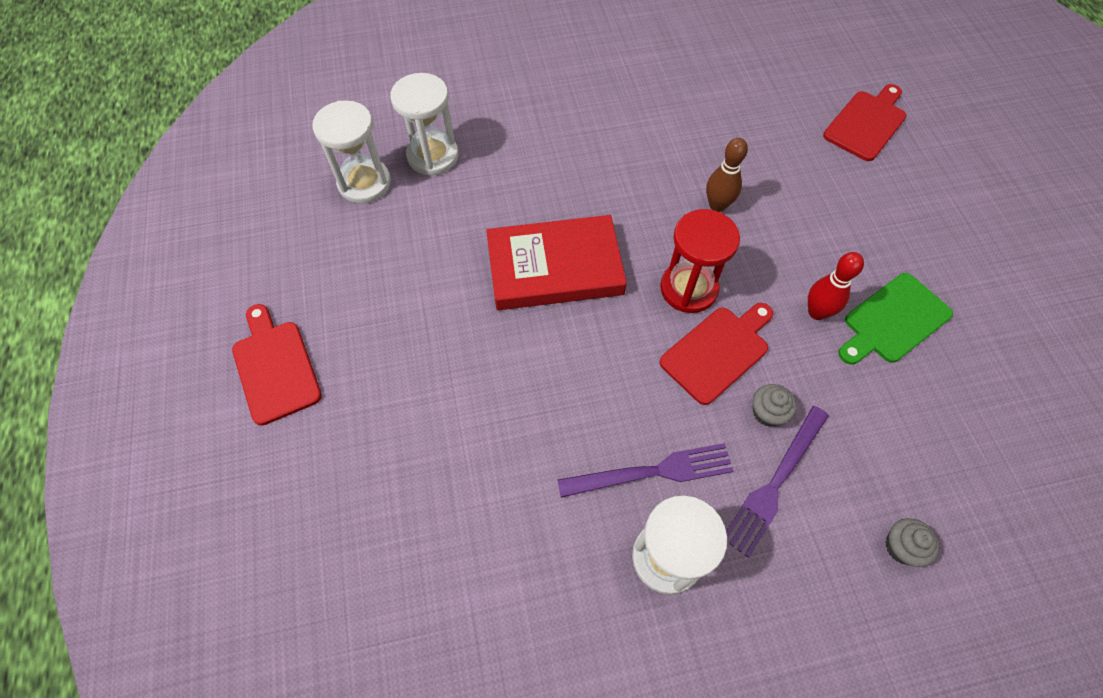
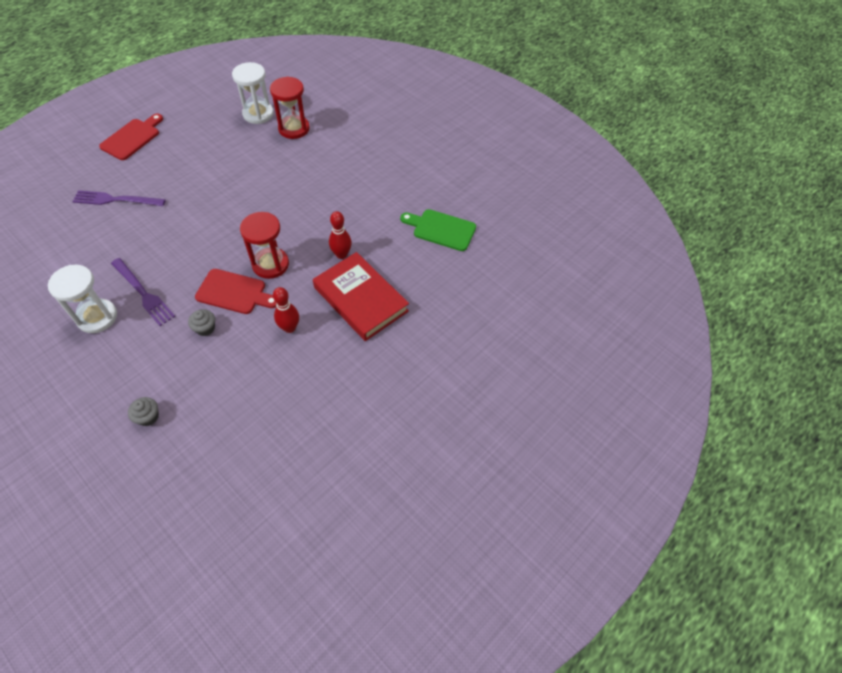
camera: 55 degrees right, 5 degrees down
(433, 156) = (294, 128): white hourglass -> red hourglass
(554, 268) = (250, 205): red book -> red book (361, 299)
(717, 205) = (341, 254): brown bowling pin -> red bowling pin
(775, 482) = (162, 346): purple fork -> purple fork (116, 200)
(866, 123) = (469, 303): red cutting board -> none
(893, 321) = (306, 367): green cutting board -> green cutting board (441, 229)

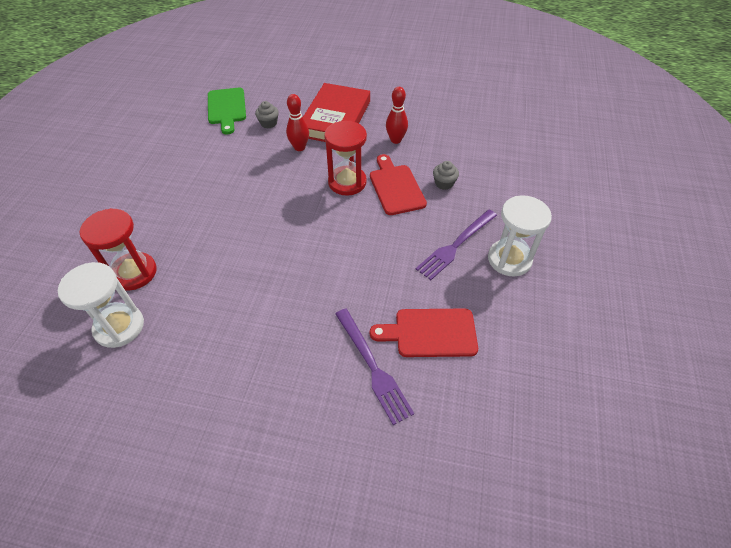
camera: 120 degrees left, 5 degrees down
(132, 138) = (251, 449): red cutting board -> red cutting board (430, 333)
(143, 293) = (455, 245): purple fork -> purple fork turned 150 degrees counterclockwise
(148, 417) = (537, 168): grey cupcake -> grey cupcake (268, 123)

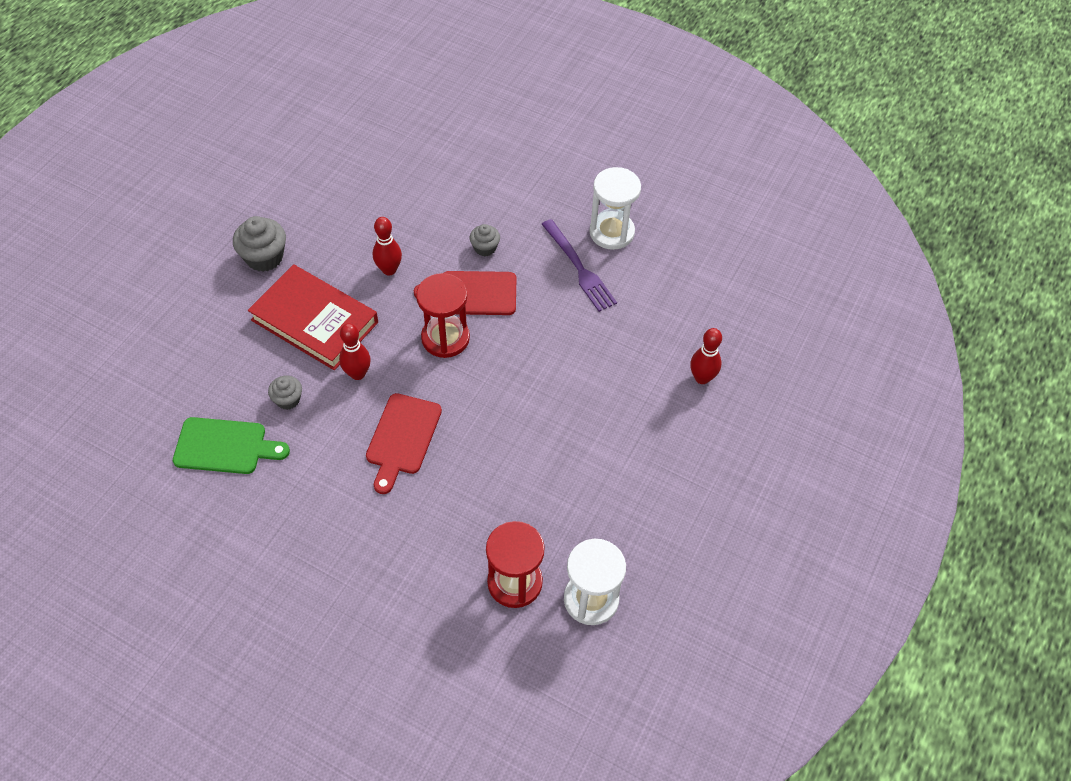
camera: 75 degrees left, 5 degrees up
(372, 367) = (702, 378): purple fork -> red bowling pin
(377, 86) = (264, 257): none -> grey cupcake
(430, 333) = (678, 323): red cutting board -> red cutting board (402, 438)

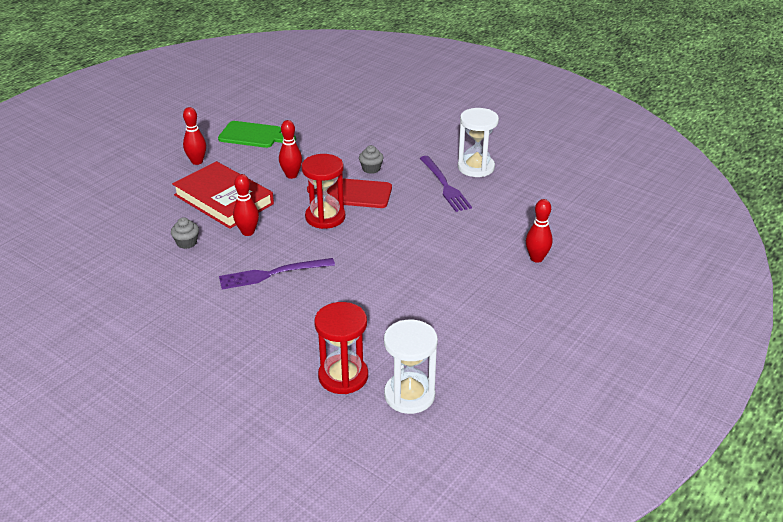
camera: 10 degrees right, 20 degrees down
(225, 446) = (126, 266): green cutting board -> green cutting board (253, 135)
(264, 257) = (197, 161): grey cupcake -> red bowling pin
(402, 438) = (272, 274): red cutting board -> purple fork

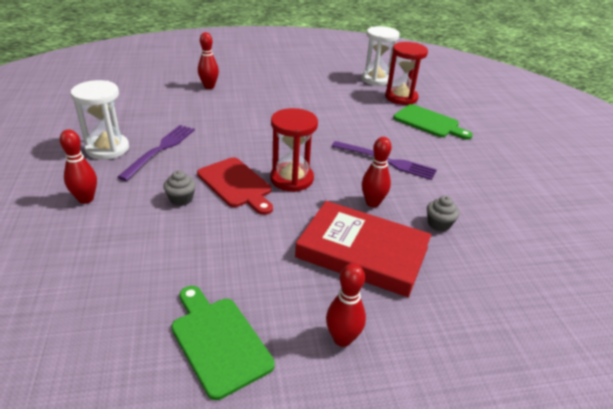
camera: 140 degrees left, 0 degrees up
(223, 199) = (362, 252): red book -> red book turned 60 degrees counterclockwise
(275, 351) = (429, 122): none -> green cutting board
(291, 175) = (260, 239): red bowling pin -> red bowling pin (86, 199)

